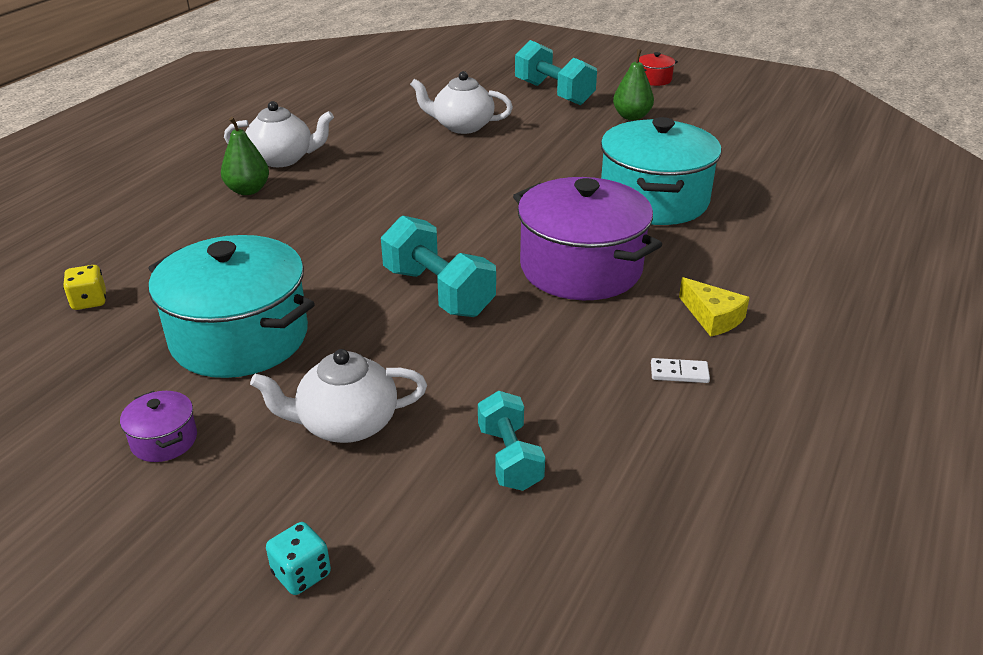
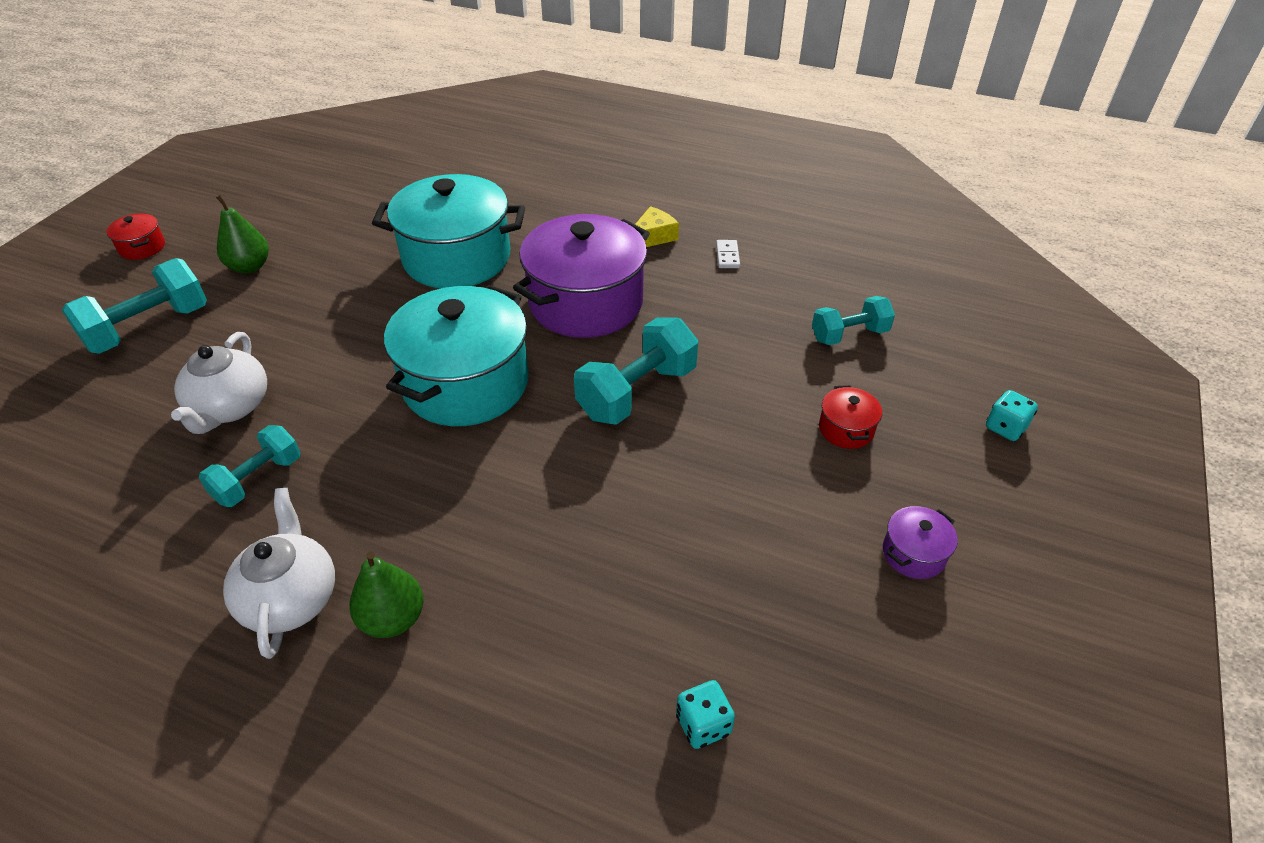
camera: 95 degrees left, 10 degrees up
(89, 301) = (703, 724): yellow dice -> turquoise dice
(240, 337) = (744, 536): turquoise pot -> turquoise pot (466, 383)
(346, 424) = (846, 429): white teapot -> red pot
(388, 141) = (258, 479): none -> turquoise dumbbell

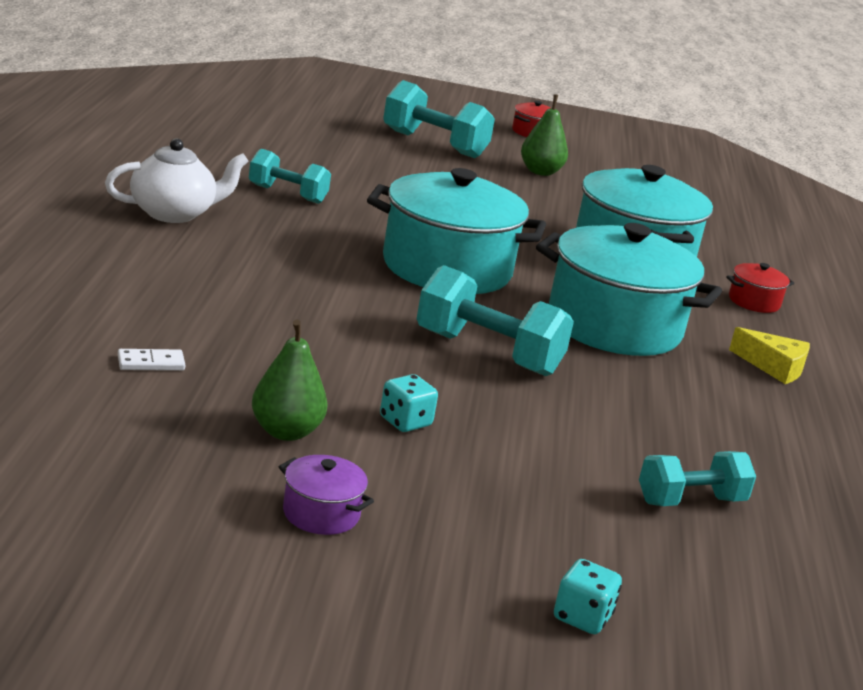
camera: 70 degrees right, 20 degrees down
(230, 408) = (360, 179): white teapot -> none
(393, 619) = (163, 249): green pear -> green pear (286, 432)
(586, 303) = (614, 326): purple pot -> turquoise pot
(703, 724) = (81, 377): turquoise dice -> turquoise dice (405, 422)
(727, 256) = (783, 417): white domino -> white domino (151, 363)
(846, 429) = (504, 483): red pot -> red pot (754, 302)
(849, 335) = (690, 501): turquoise dumbbell -> turquoise dumbbell turned 75 degrees counterclockwise

